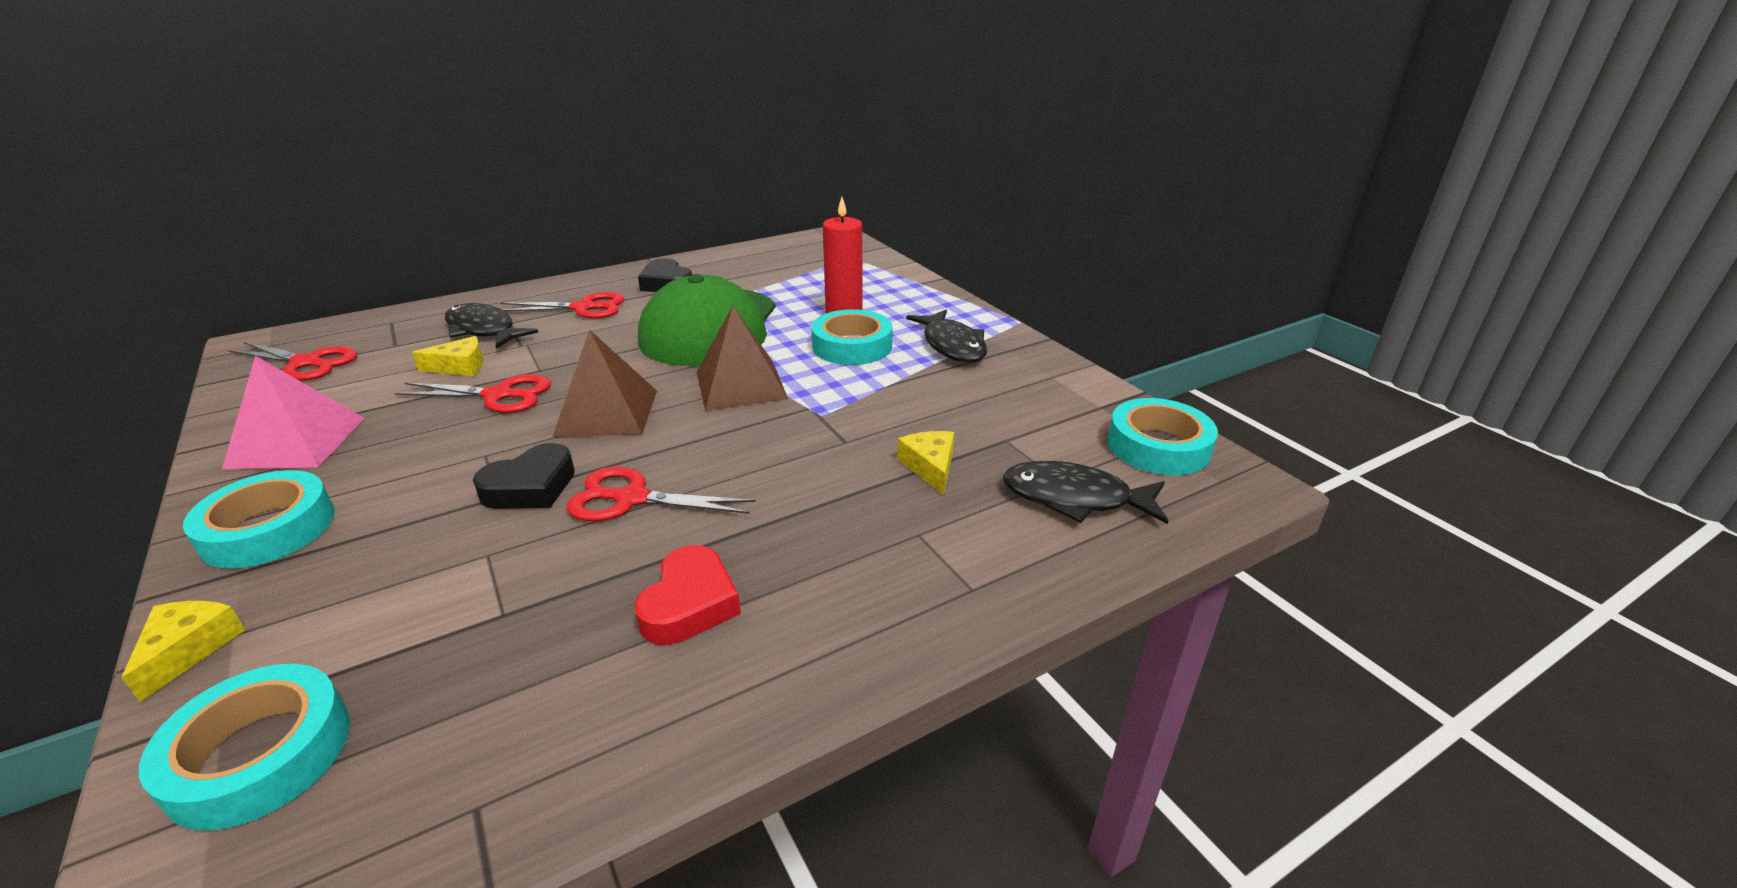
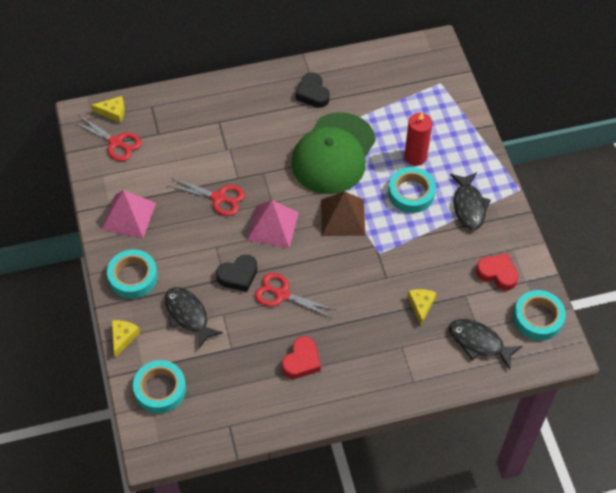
camera: 15 degrees right, 25 degrees up
(460, 366) = (196, 165): yellow cheese -> yellow cheese (113, 112)
(483, 330) = (205, 128): black fish -> black fish (188, 315)
(583, 308) = (261, 114): red scissors -> none
(607, 412) = (272, 226): brown pyramid -> pink pyramid
(1046, 406) = (497, 274): none -> red heart

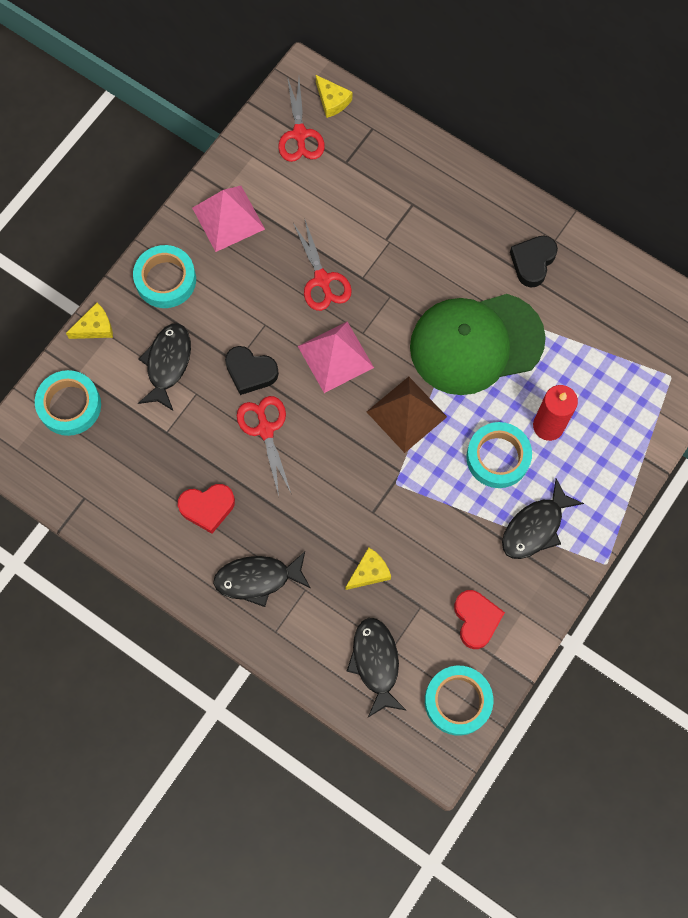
camera: 50 degrees right, 15 degrees up
(372, 367) = (258, 579): none -> black fish

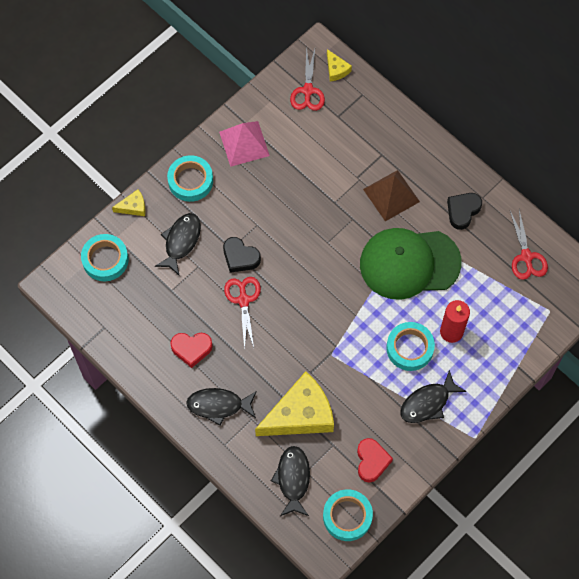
camera: 10 degrees right, 5 degrees down
(322, 280) = (305, 199): red scissors -> red scissors (526, 257)
(335, 356) = (304, 256): pink pyramid -> none
(369, 572) = (300, 414): yellow cheese -> yellow cheese, size x2.26
(406, 414) = (348, 306): brown pyramid -> brown pyramid (391, 195)

